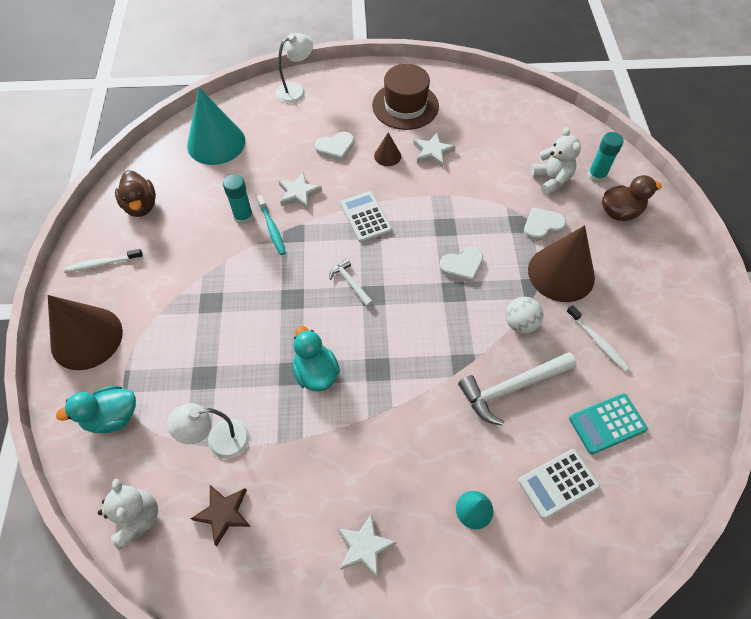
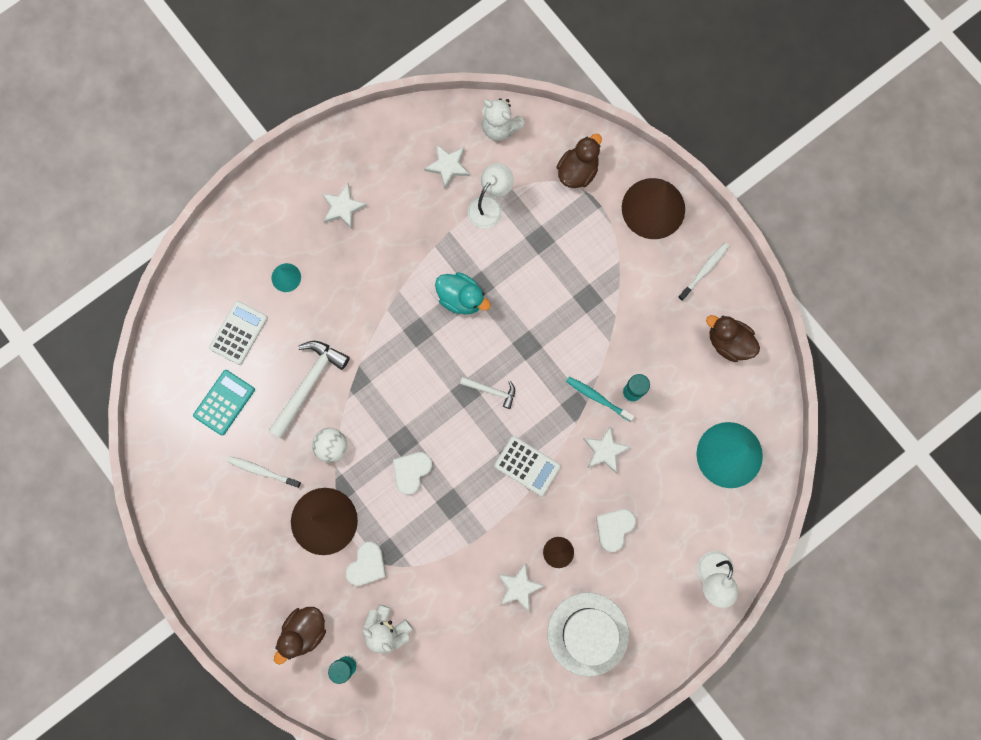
camera: 145 degrees right, 20 degrees up
(112, 417) = (577, 171): turquoise duck -> brown duck
(223, 513) = (448, 166): brown star -> white star
(405, 106) = (588, 634): brown hat -> white hat

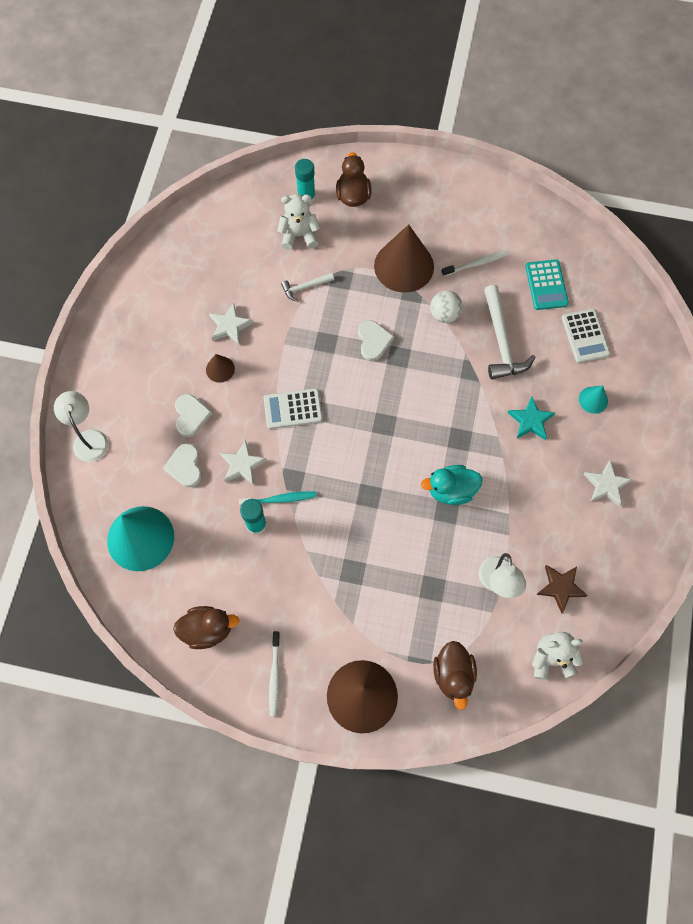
camera: 140 degrees right, 10 degrees down
(350, 301) = (530, 421): none -> turquoise star
(367, 565) = (349, 262): white heart -> white heart (185, 466)
(448, 166) = (560, 587): white star -> brown star
(491, 391) = (366, 440): white hammer -> white hammer (305, 287)
(588, 634) = (155, 333): white hat -> none

